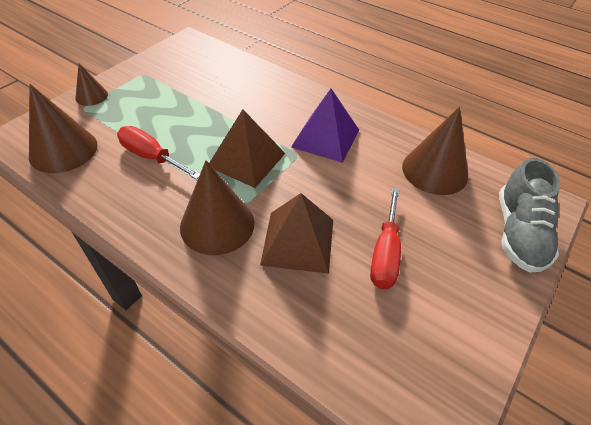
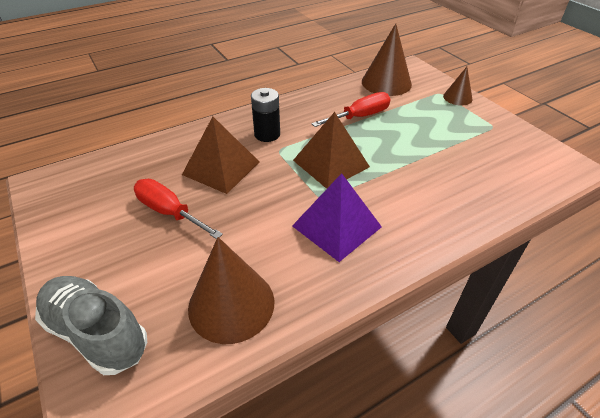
camera: 115 degrees right, 5 degrees down
(217, 224) = (267, 134): brown cone -> black battery

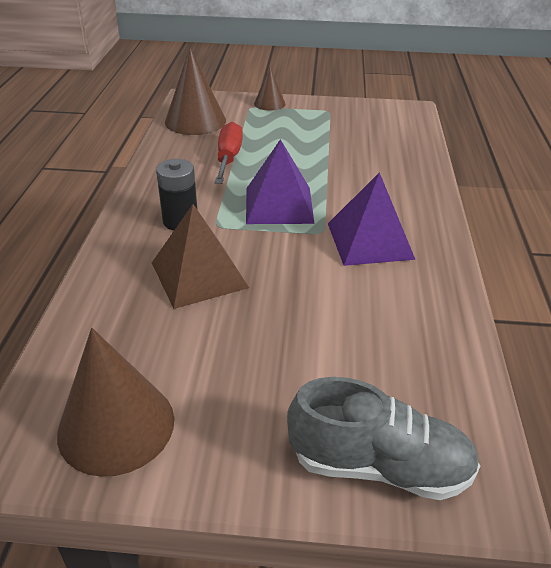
camera: 55 degrees left, 5 degrees down
(97, 333) = (379, 465): grey shoe -> grey shoe turned 150 degrees counterclockwise
(169, 212) = (232, 341): red screwdriver -> none
(231, 304) = (415, 345): brown cone -> brown cone (116, 425)
(331, 163) = (279, 205): brown pyramid -> purple pyramid

